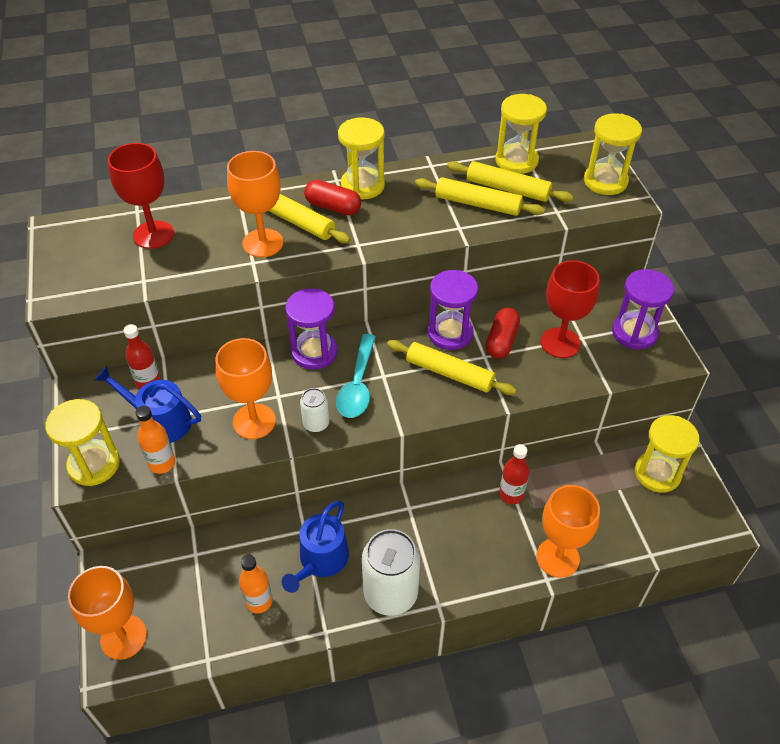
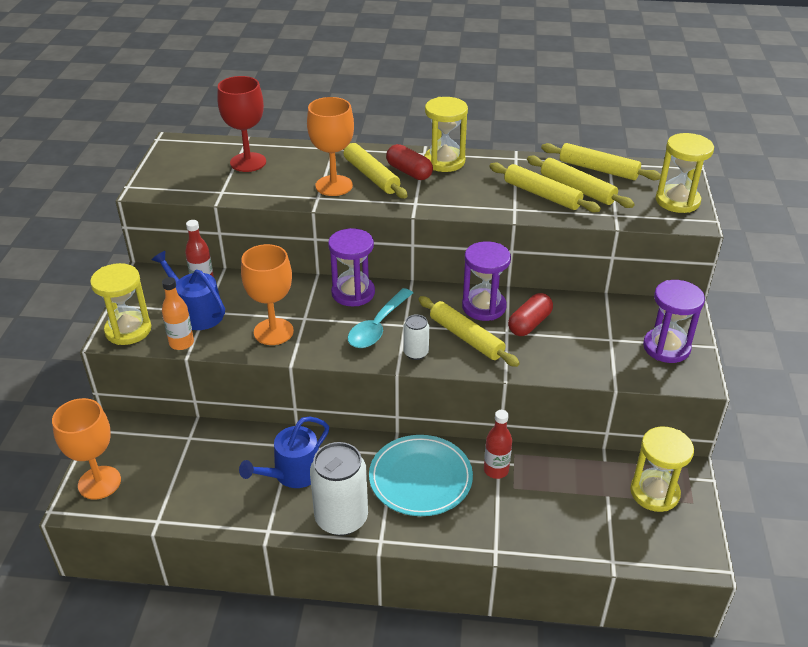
camera: 20 degrees right, 10 degrees down
(259, 601) = (223, 489): orange bottle -> none
(316, 424) = (325, 347): white can -> white can (416, 353)
(446, 526) = (420, 478): none -> turquoise plate
(516, 161) = (598, 169): yellow hourglass -> yellow rolling pin
(557, 557) = (515, 536): orange goblet -> none
(560, 343) = (586, 338): red goblet -> none

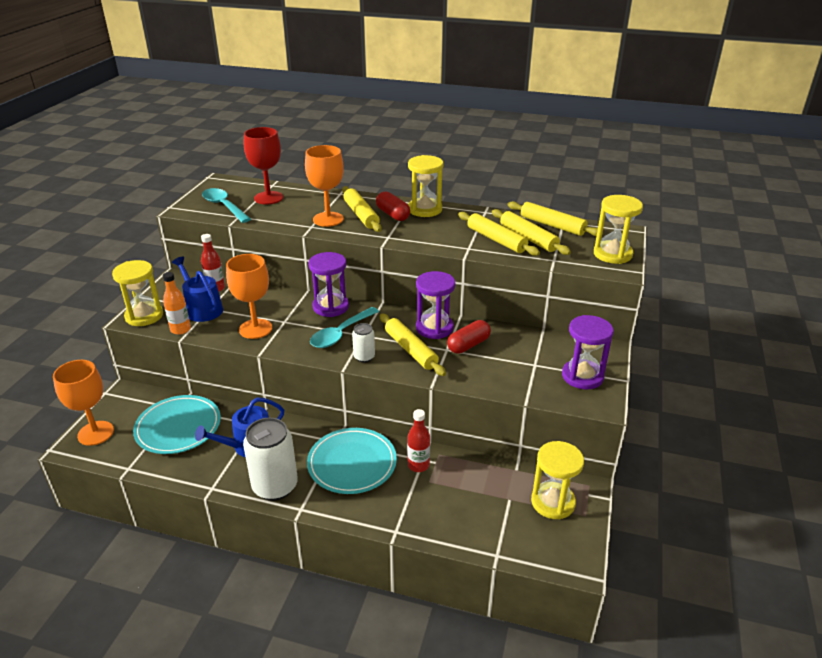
camera: 10 degrees right, 5 degrees down
(197, 179) = (224, 206): none -> turquoise spoon
(199, 462) = (178, 427): none -> turquoise plate

